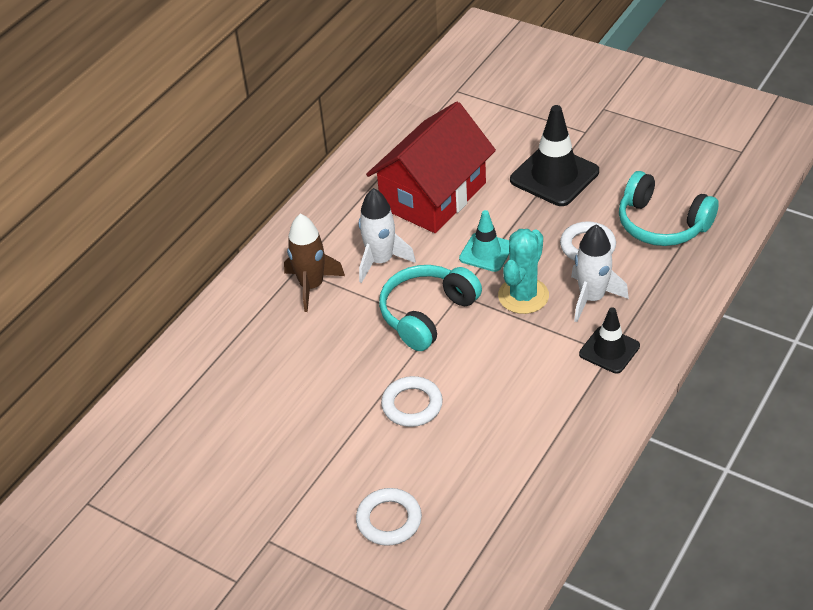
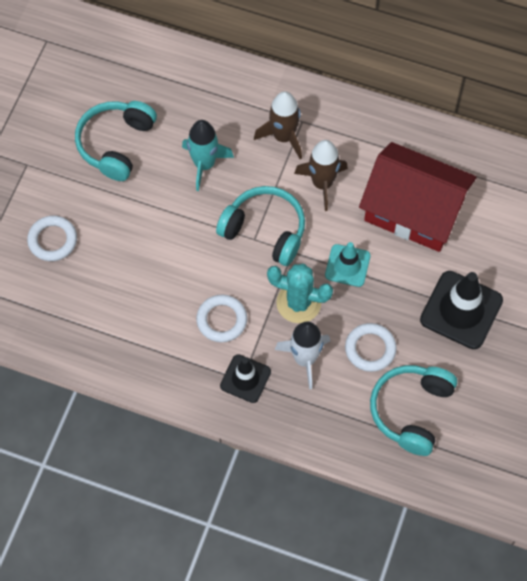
camera: 75 degrees right, 20 degrees up
(269, 441) = (115, 144): none -> turquoise headphones
(325, 359) = (204, 164): none -> turquoise rocket
(381, 261) = (322, 183): white rocket -> brown rocket
(412, 405) = (165, 236): white ring -> white ring (221, 320)

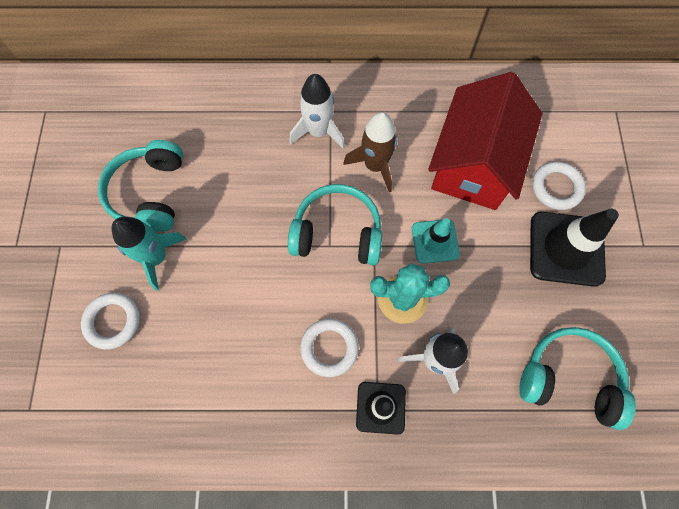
camera: 20 degrees left, 5 degrees up
(204, 164) = (249, 184): turquoise rocket -> turquoise rocket (156, 257)
(283, 137) = (318, 132): brown rocket -> white rocket
(370, 349) = (496, 323): white ring -> white ring (556, 188)
(411, 411) = (569, 378): turquoise headphones -> turquoise headphones turned 105 degrees clockwise
(413, 211) = (474, 163): red house -> red house turned 75 degrees counterclockwise

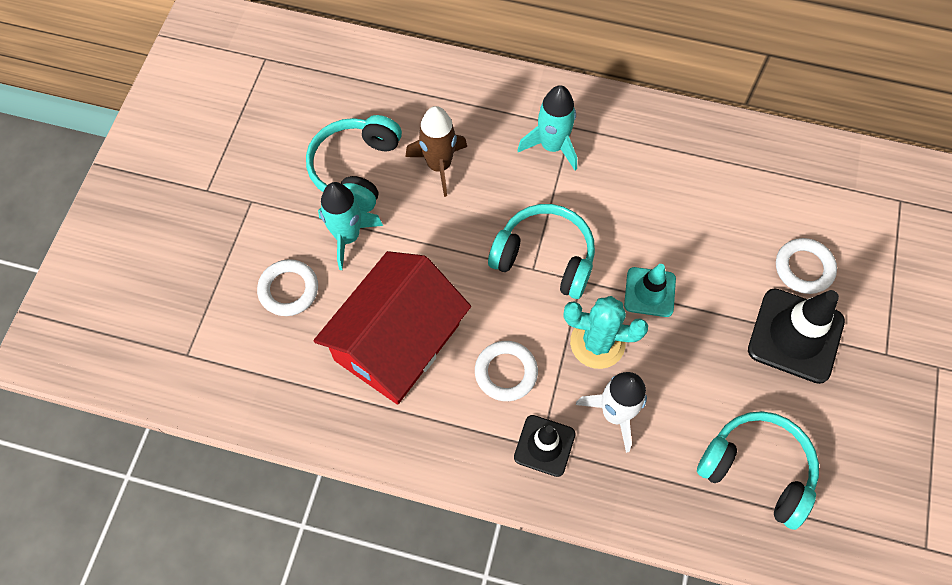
camera: 15 degrees right, 5 degrees down
(318, 132) = (552, 146): white rocket -> turquoise rocket
(375, 165) = (605, 196): brown rocket -> brown rocket (439, 165)
(474, 163) = (717, 220): red house -> red house (397, 342)

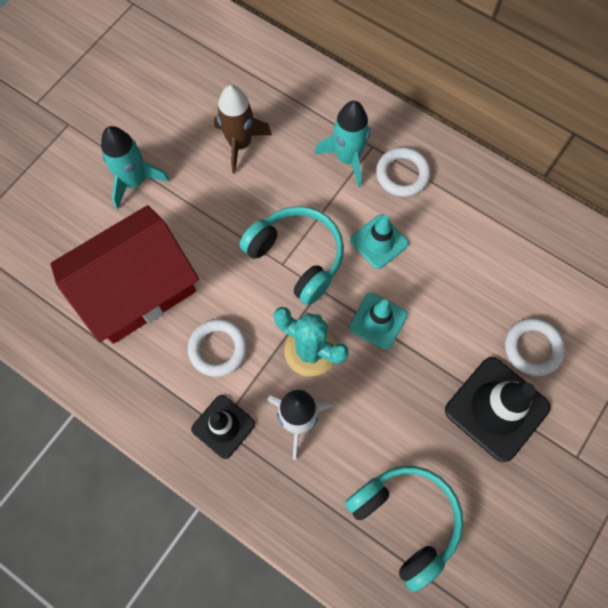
camera: 20 degrees right, 5 degrees up
(288, 290) = (66, 211): white ring -> white ring (402, 174)
(355, 169) = (167, 124): turquoise headphones -> none
(617, 216) = (379, 242): none -> turquoise traffic cone

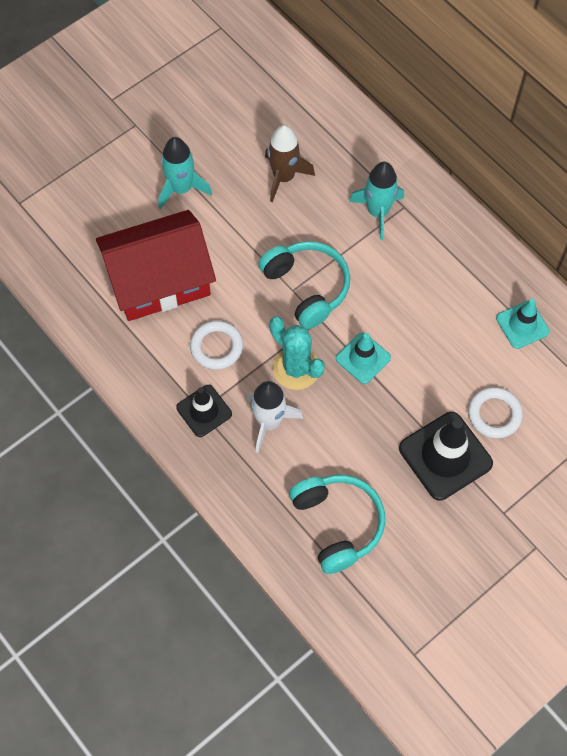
camera: 15 degrees right, 5 degrees down
(379, 242) = (384, 292): turquoise traffic cone -> turquoise traffic cone (522, 325)
(402, 174) = (424, 238): white ring -> none

